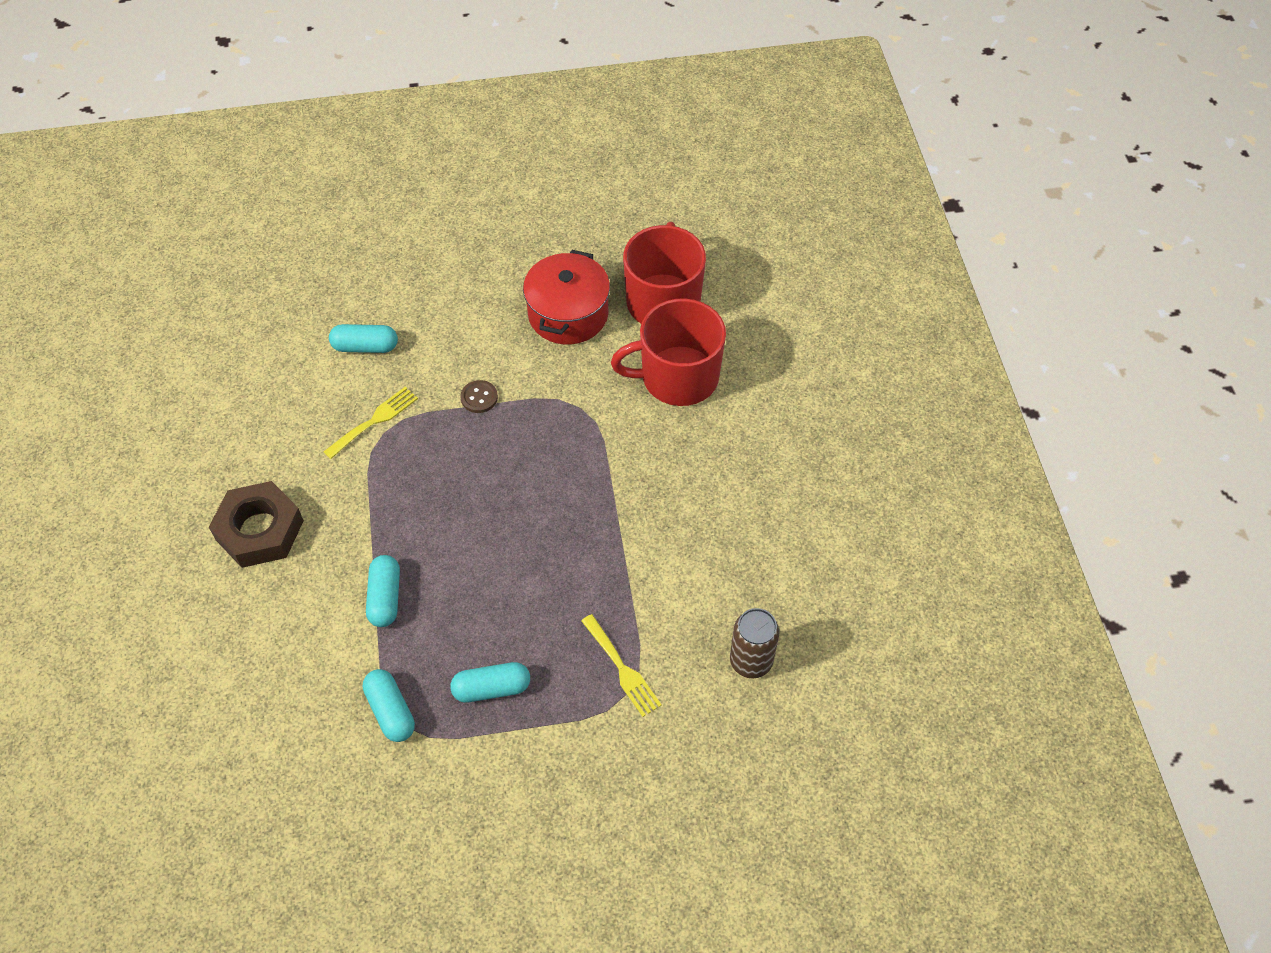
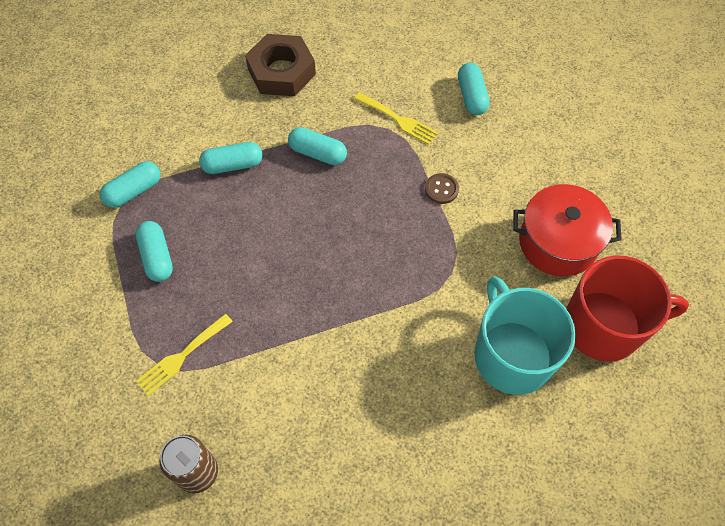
camera: 80 degrees right, 5 degrees up
(396, 507) = (318, 153): none -> turquoise capsule
(678, 377) = (512, 355): red mug -> turquoise mug

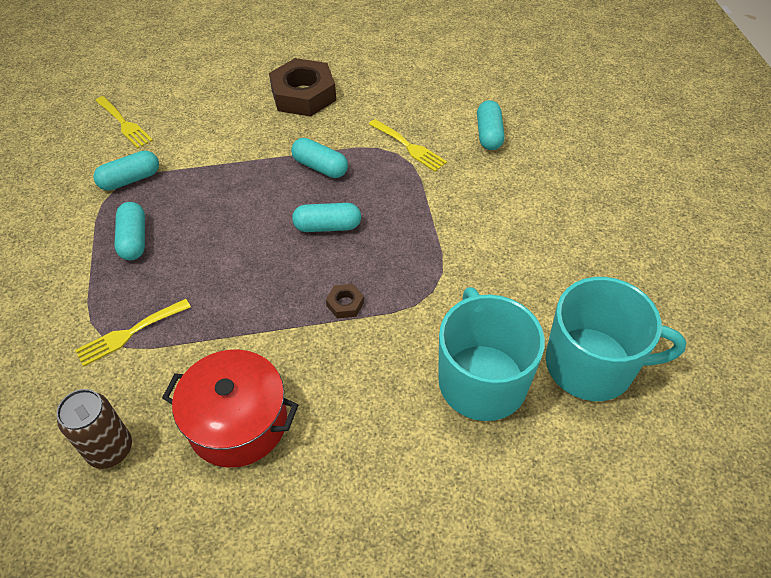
camera: 10 degrees right, 10 degrees down
(108, 127) = (124, 124): none -> yellow fork
(233, 165) = (233, 168): turquoise capsule -> turquoise capsule (327, 226)
(375, 297) = (345, 304): none -> brown nut
(441, 189) = (439, 213): brown button -> none
(558, 242) = (554, 276): red pot -> red pot (238, 422)
(604, 326) = (592, 365): red mug -> turquoise mug

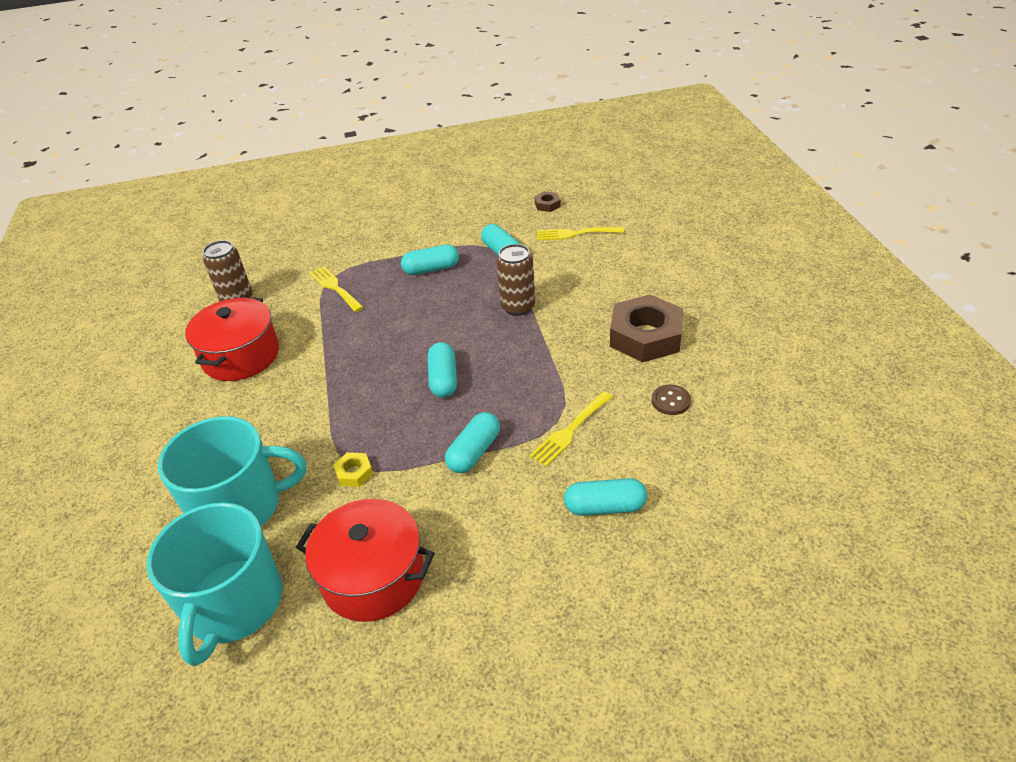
camera: 90 degrees right, 10 degrees down
(124, 124) = (575, 234): yellow fork -> yellow fork turned 45 degrees clockwise
(233, 171) = (518, 307): none -> brown can
(320, 167) = (528, 364): turquoise capsule -> turquoise capsule (474, 452)
(345, 304) = (345, 402): brown nut -> brown nut (547, 205)
(385, 91) = (671, 401): none -> brown button
(443, 289) = (354, 473): none -> yellow nut
(557, 267) = (373, 577): none -> red pot

